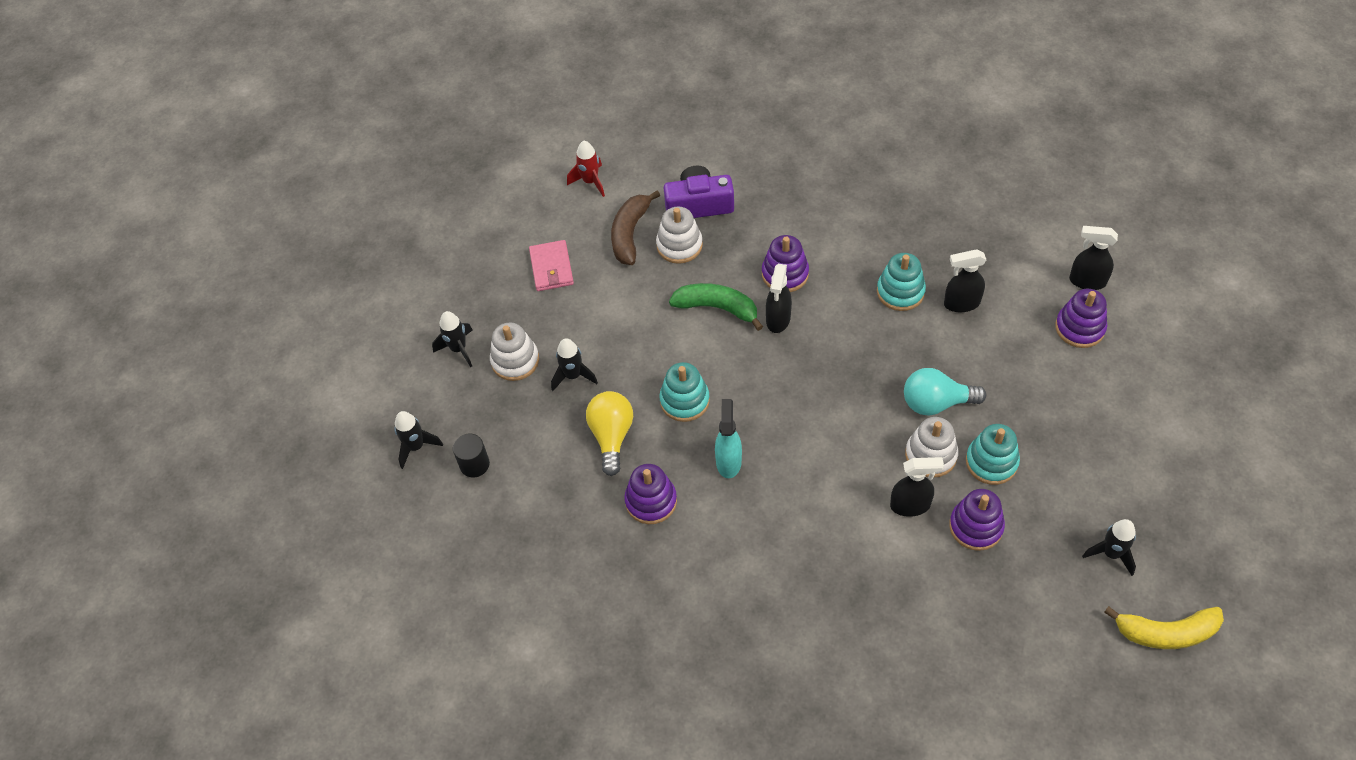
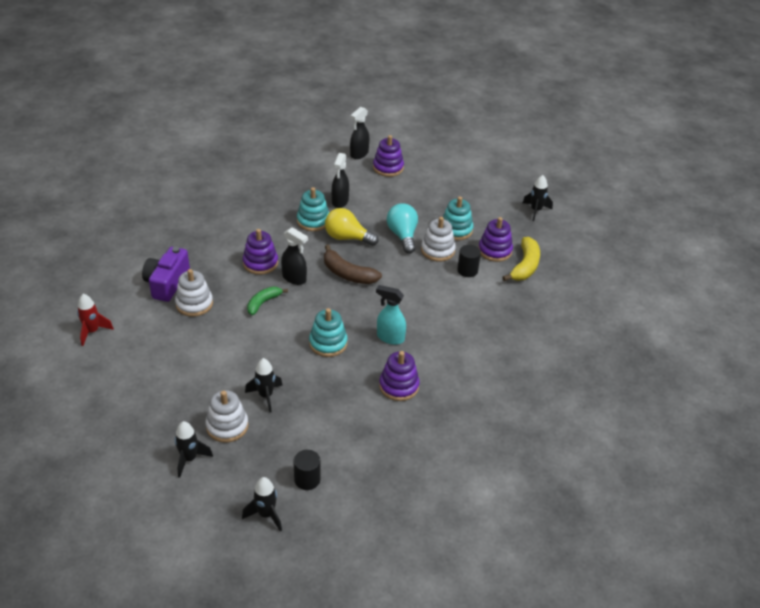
camera: 75 degrees left, 15 degrees down
(551, 268) = (156, 378): pink wallet -> none
(612, 436) = (333, 390): yellow light bulb -> yellow light bulb (347, 238)
(630, 233) = (161, 326): brown banana -> brown banana (347, 274)
(717, 308) = (263, 303): green banana -> green banana, size x0.67
(910, 505) = (467, 270): black spray bottle -> black cylinder
(936, 402) = (403, 236): turquoise light bulb -> turquoise light bulb turned 150 degrees clockwise
(1166, 633) = (590, 211): yellow banana -> yellow banana (525, 266)

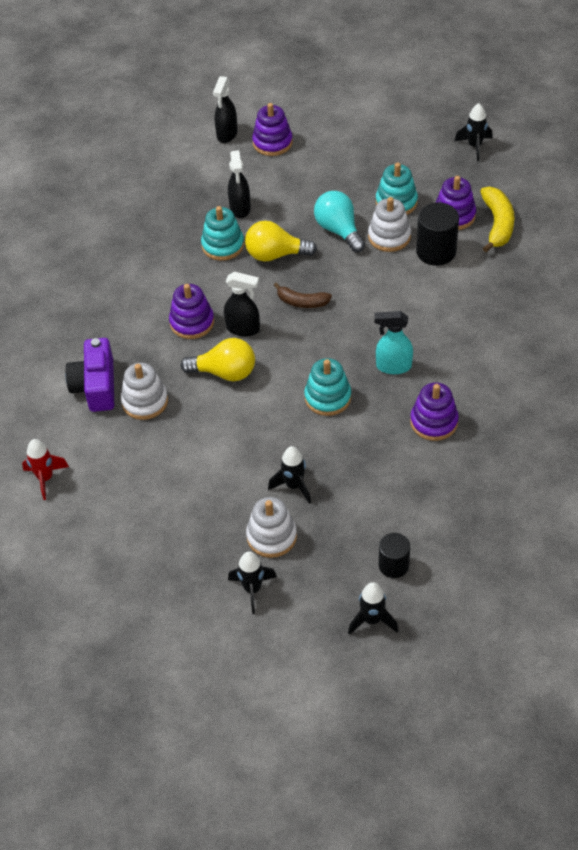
camera: 15 degrees left, 10 degrees up
(263, 303) = (225, 372): green banana -> yellow light bulb
(347, 274) = (302, 302): brown banana -> brown banana, size x0.67
(467, 270) = (436, 251): black cylinder -> black cylinder, size x1.55

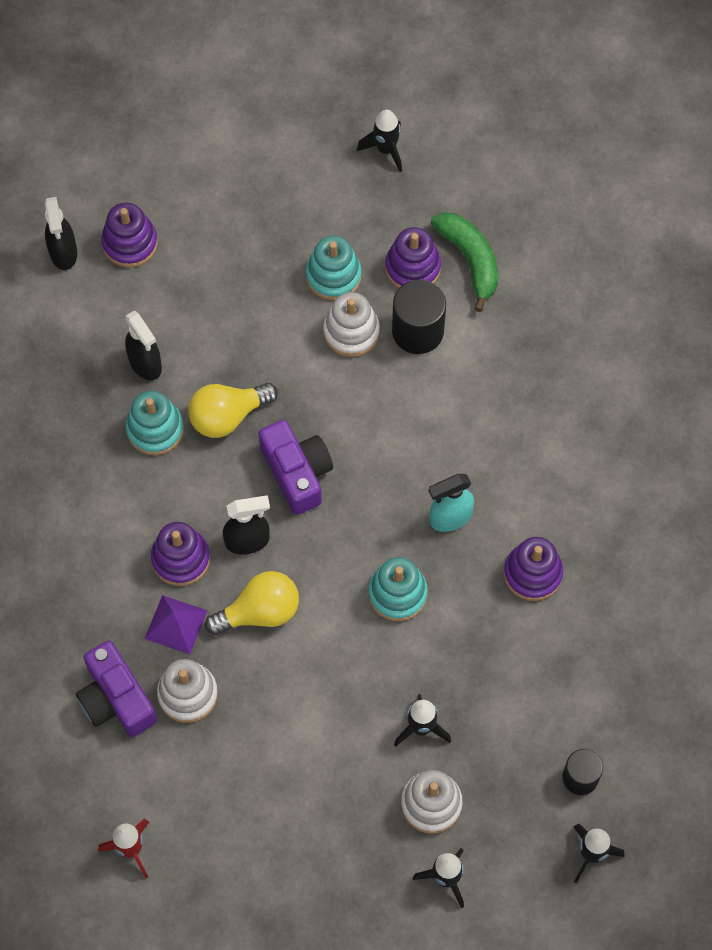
camera: 30 degrees left, 15 degrees up
(164, 358) = (176, 624): none -> purple pyramid
(302, 302) = (297, 472): brown banana -> purple camera
(339, 230) = (285, 347): turquoise light bulb -> none
(497, 224) = (470, 260): yellow banana -> green banana

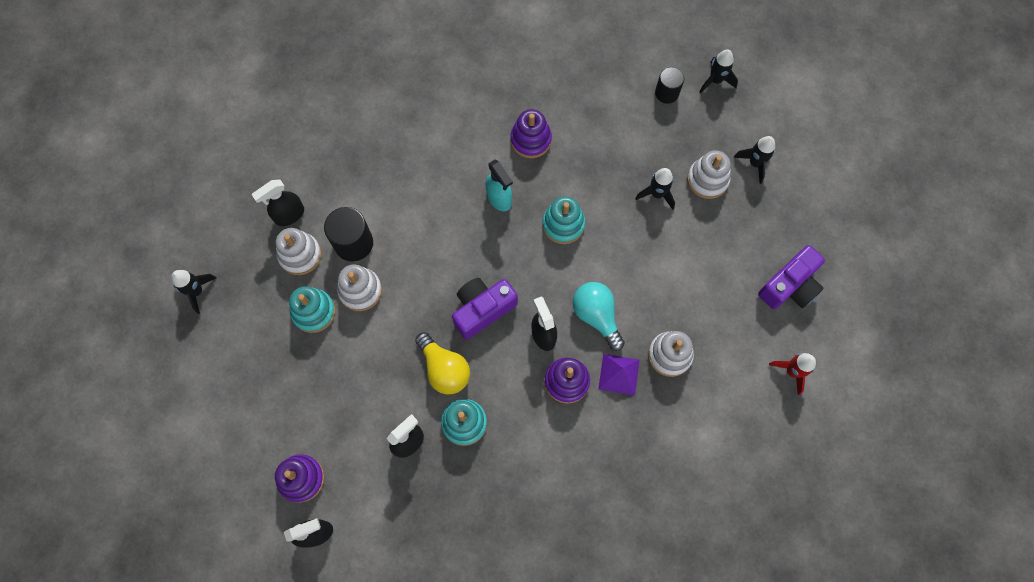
camera: 100 degrees left, 5 degrees up
(116, 699) = (685, 406): purple camera -> purple camera (790, 286)
(260, 612) = (596, 316): yellow light bulb -> turquoise light bulb
(412, 267) = (300, 255): purple stacking toy -> white stacking toy
(470, 260) = (289, 215): green banana -> black spray bottle

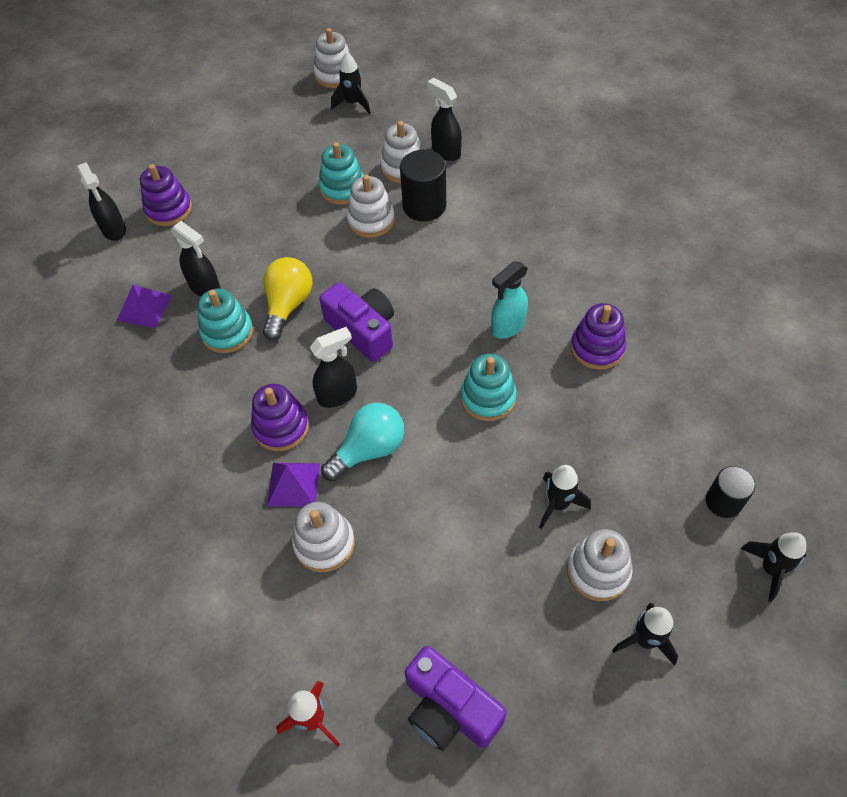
camera: 85 degrees right, 15 degrees down
(147, 305) = (335, 75): none -> white stacking toy
(422, 498) = (144, 308): none -> purple pyramid
(444, 369) = (288, 305): yellow light bulb -> yellow light bulb turned 150 degrees clockwise

